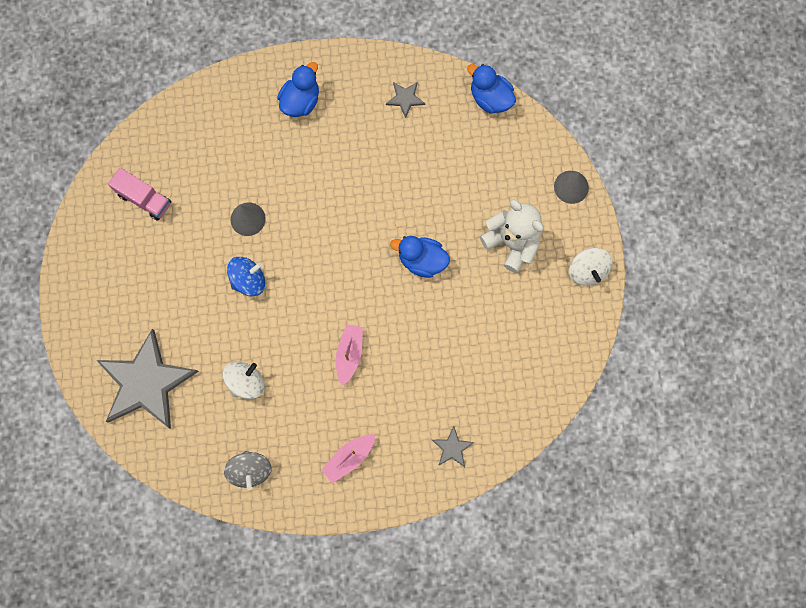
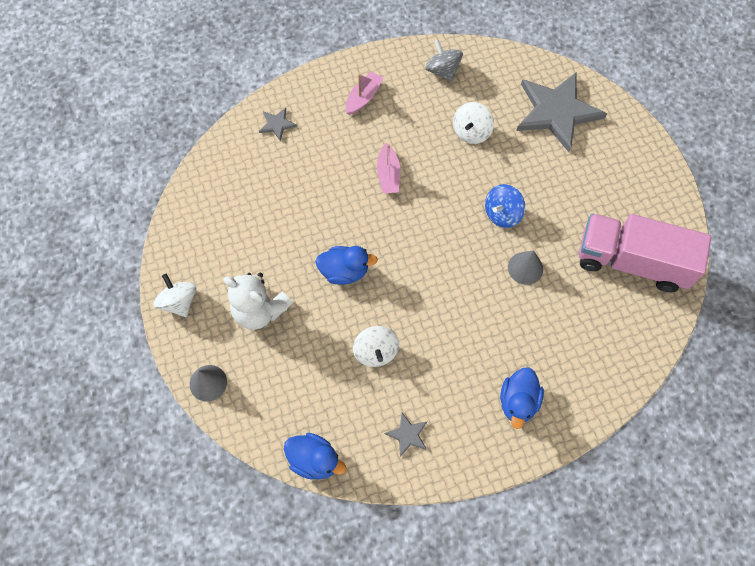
camera: 165 degrees right, 10 degrees down
(144, 199) = (631, 261): pink truck -> pink truck, size x1.94
(413, 176) = (376, 351): none -> white spinning top

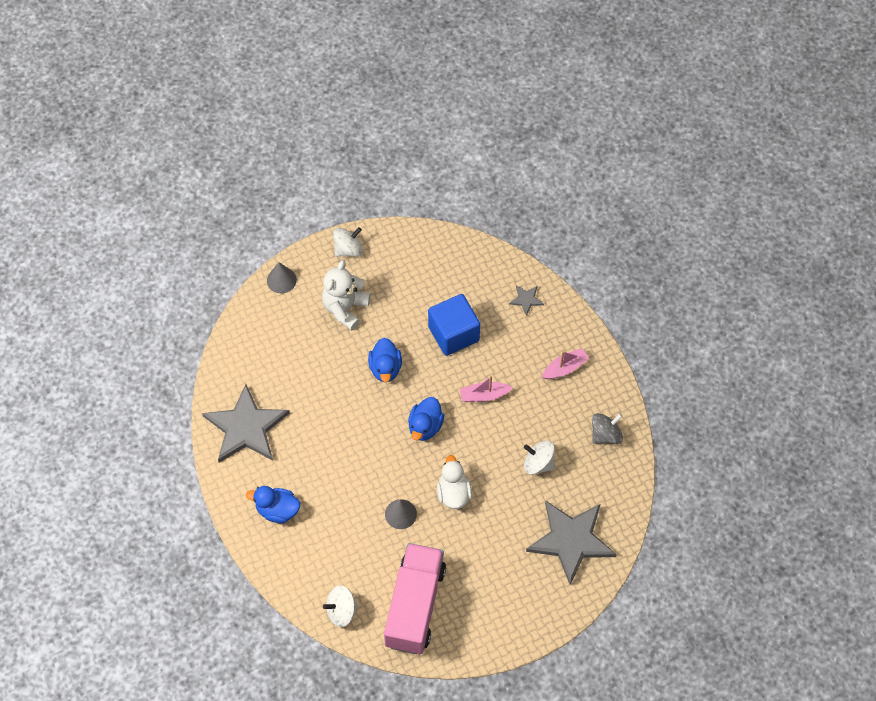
camera: 85 degrees right, 5 degrees down
(309, 198) = (453, 334): none -> blue cube
(314, 460) = (223, 362): blue duck -> blue duck (425, 426)
(363, 97) = (565, 368): pink boat -> pink boat turned 60 degrees counterclockwise
(376, 351) = (314, 398): white spinning top -> white spinning top (341, 611)
(407, 435) = (246, 427): grey star -> grey star, size x2.40
(502, 213) = (453, 493): blue spinning top -> white duck

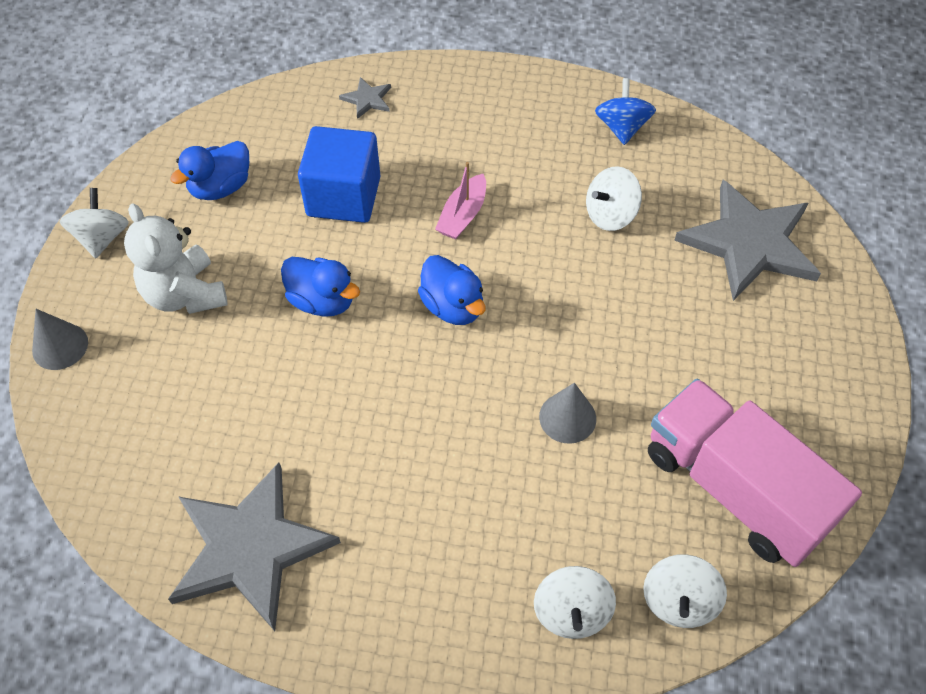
camera: 55 degrees left, 5 degrees down
(277, 510) = (432, 590): blue duck -> blue duck (220, 187)
(306, 571) = (571, 612): none -> white spinning top
(453, 493) = (583, 333): white duck -> none
(565, 368) = (496, 115): pink boat -> none
(605, 435) = (622, 128): grey spinning top -> blue spinning top

